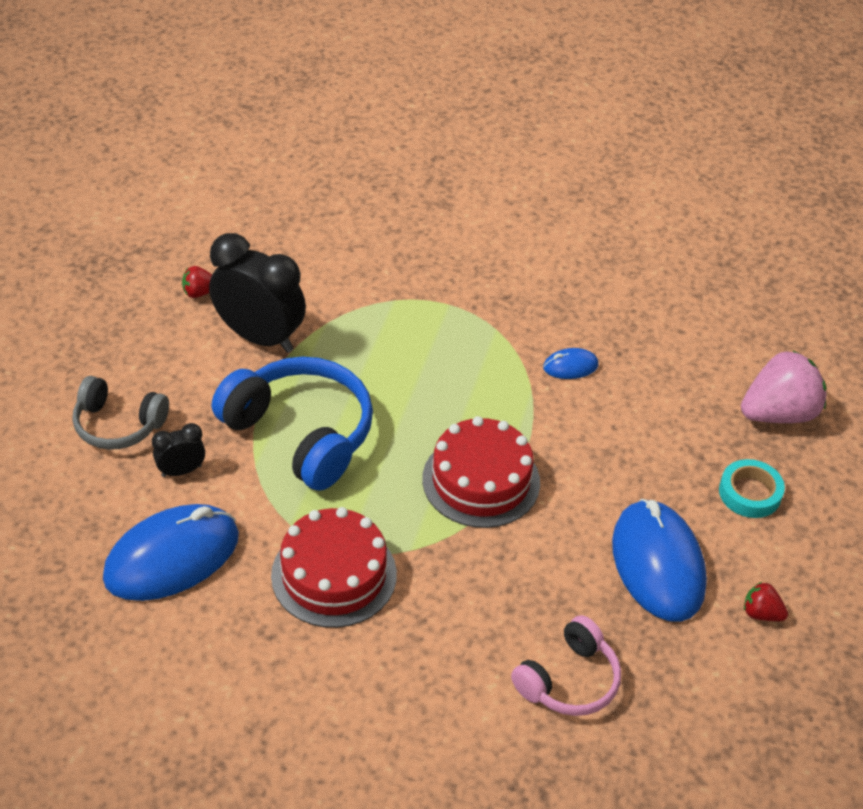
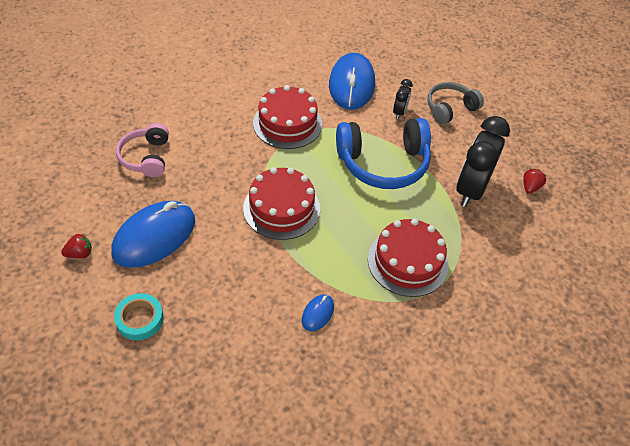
camera: 130 degrees right, 5 degrees up
(260, 337) = (470, 190): black clock -> black clock turned 135 degrees clockwise
(427, 336) = (407, 261): none -> red cake
(657, 564) = (154, 237): blue mouse -> blue mouse turned 75 degrees counterclockwise
(778, 413) = (167, 396): pink strawberry -> none

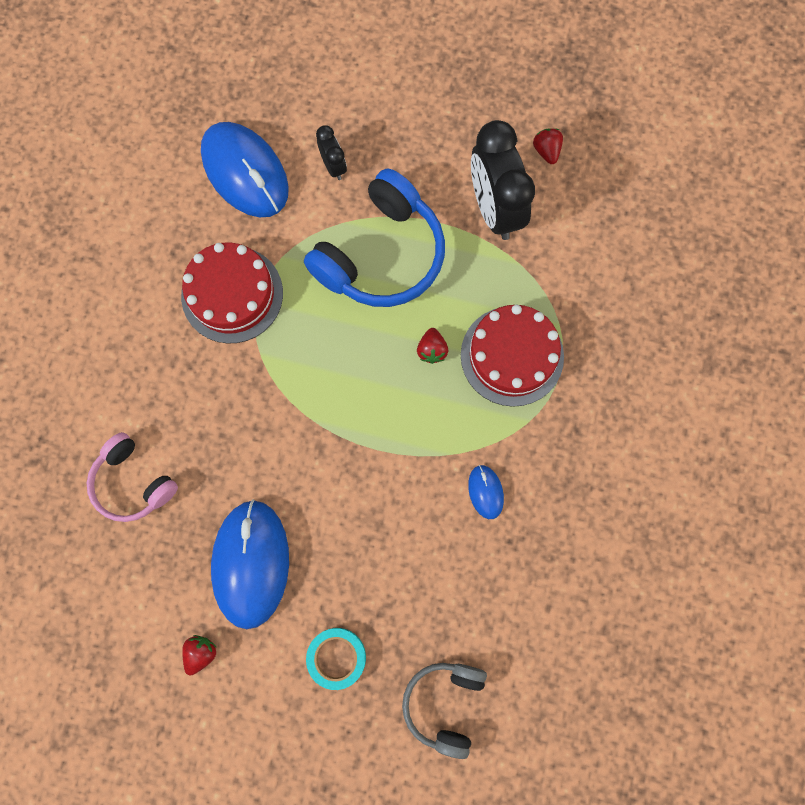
camera: 40 degrees left, 25 degrees up
(281, 208) = (337, 409): red cake -> none
(363, 223) = (432, 350): none -> red strawberry
(450, 108) = (380, 111): grey headphones -> grey headphones (444, 704)

